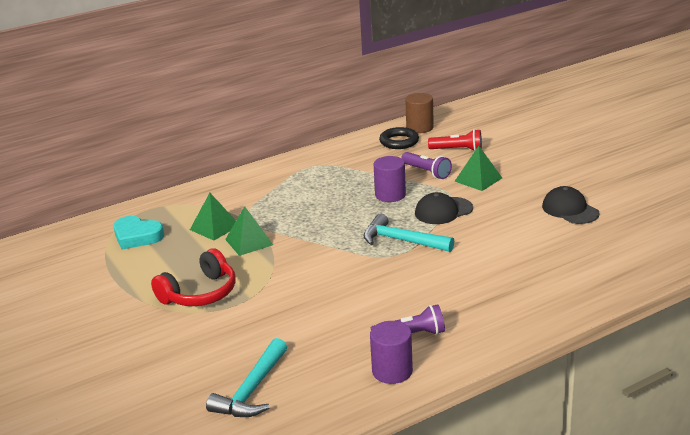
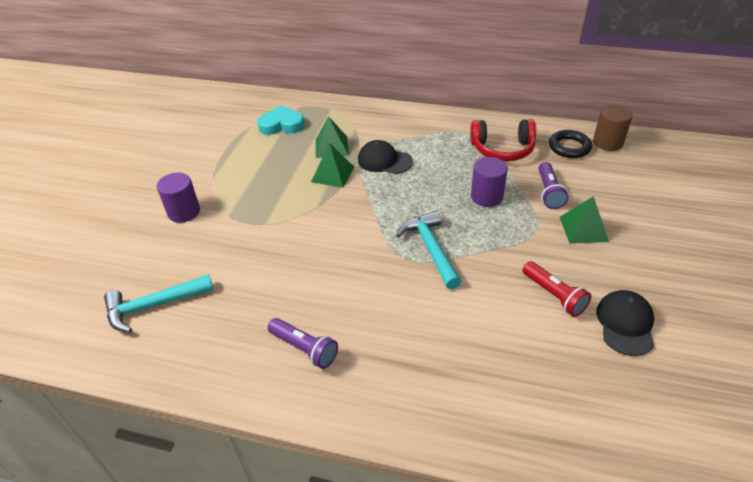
camera: 45 degrees right, 15 degrees up
(137, 236) = (281, 125): turquoise heart -> turquoise heart turned 105 degrees clockwise
(200, 293) = (246, 197): red headphones -> red headphones (502, 149)
(392, 371) = (244, 371): purple cylinder -> purple cylinder (184, 212)
(443, 211) = (505, 242): black cap -> black cap (384, 161)
(457, 150) = (609, 185): red flashlight -> red flashlight (554, 295)

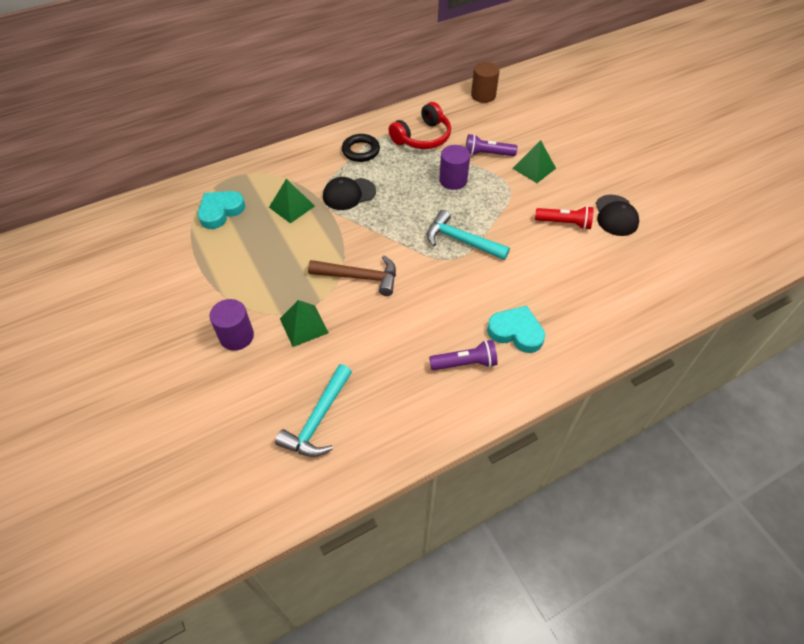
camera: 45 degrees left, 10 degrees up
(313, 225) = (359, 277): none -> brown hammer
(333, 174) = (322, 228): green pyramid -> green pyramid (304, 325)
(380, 357) = (516, 332): none -> turquoise heart
(548, 192) = (487, 154): purple flashlight -> purple flashlight turned 135 degrees clockwise
(569, 147) = (463, 112): black ring -> black ring (361, 151)
(625, 324) = (616, 215): black cap -> black cap turned 150 degrees counterclockwise

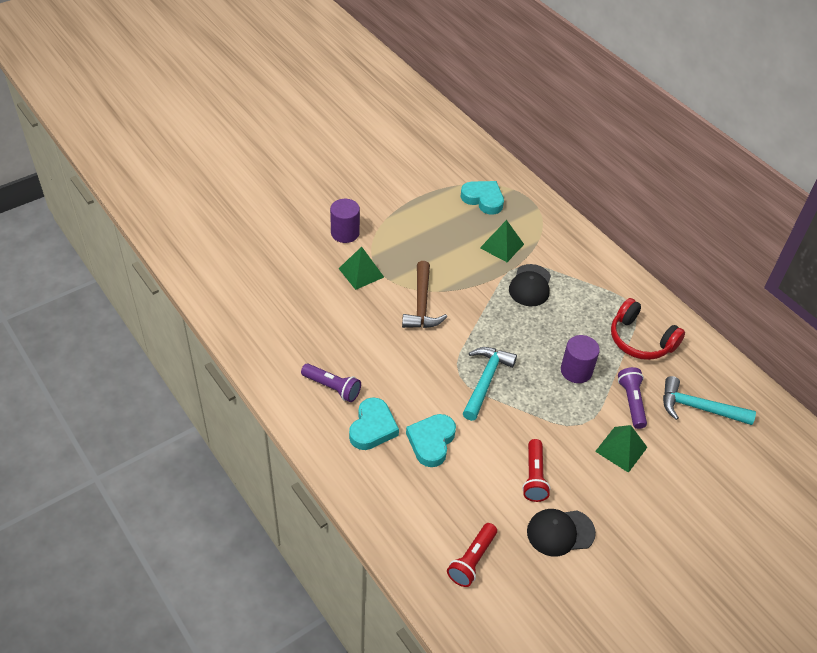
camera: 80 degrees right, 5 degrees down
(318, 419) = (270, 293): turquoise hammer -> turquoise hammer (699, 408)
(349, 194) = (530, 285): black cap -> black cap turned 135 degrees counterclockwise
(361, 151) = (599, 289): black ring -> none
(465, 363) = (332, 388): purple flashlight -> purple flashlight turned 45 degrees counterclockwise
(483, 95) = (745, 397): brown cylinder -> none
(531, 288) = (431, 442): none -> turquoise heart
(650, 274) = (472, 560): none -> red flashlight

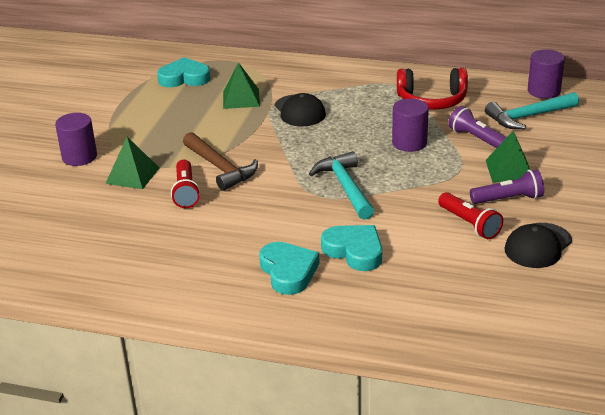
camera: 35 degrees left, 15 degrees down
(332, 388) = (212, 266): purple flashlight -> purple flashlight (508, 199)
(431, 442) = (354, 251): turquoise heart -> turquoise heart turned 150 degrees clockwise
(472, 560) = (497, 306): red flashlight -> red flashlight (185, 192)
(743, 390) = (543, 91): none -> purple cylinder

